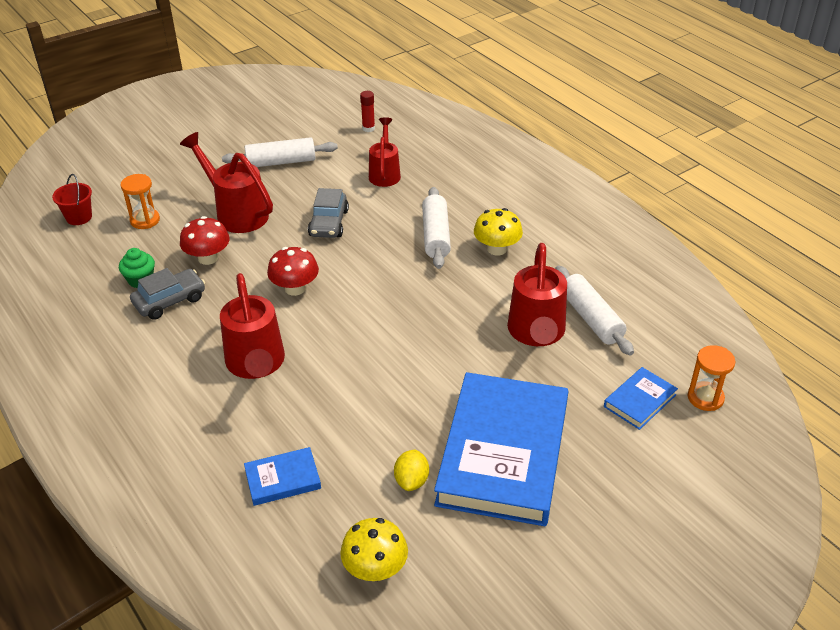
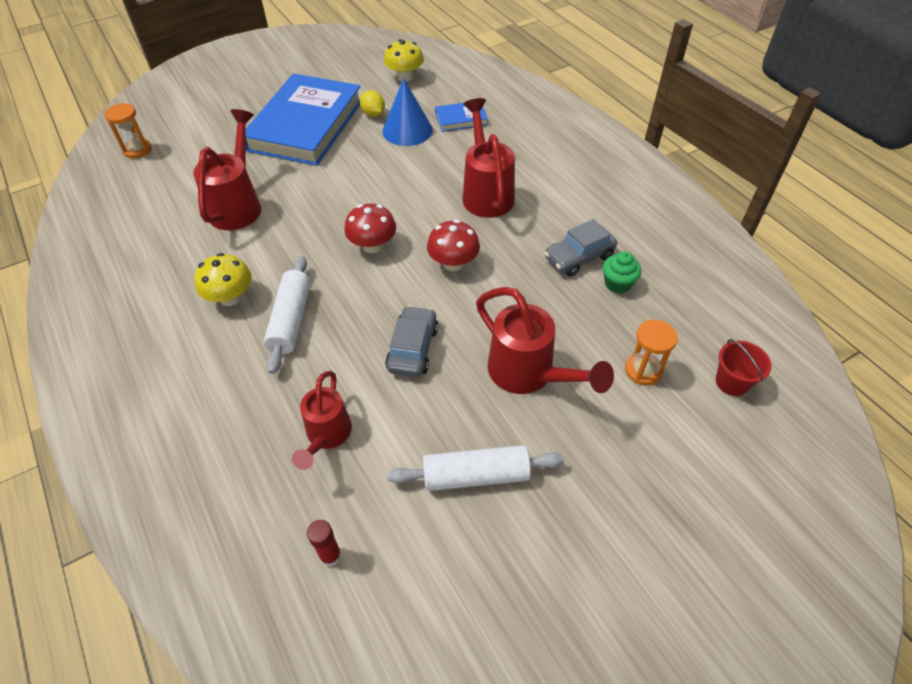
camera: 175 degrees left, 10 degrees up
(208, 258) = (551, 307): red mushroom -> red mushroom (373, 245)
(358, 453) = (407, 130): none -> blue cone
(411, 481) = (373, 114): yellow lemon -> yellow lemon turned 45 degrees counterclockwise
(591, 318) = (181, 215): white rolling pin -> none
(640, 401) = (188, 151): blue book -> none

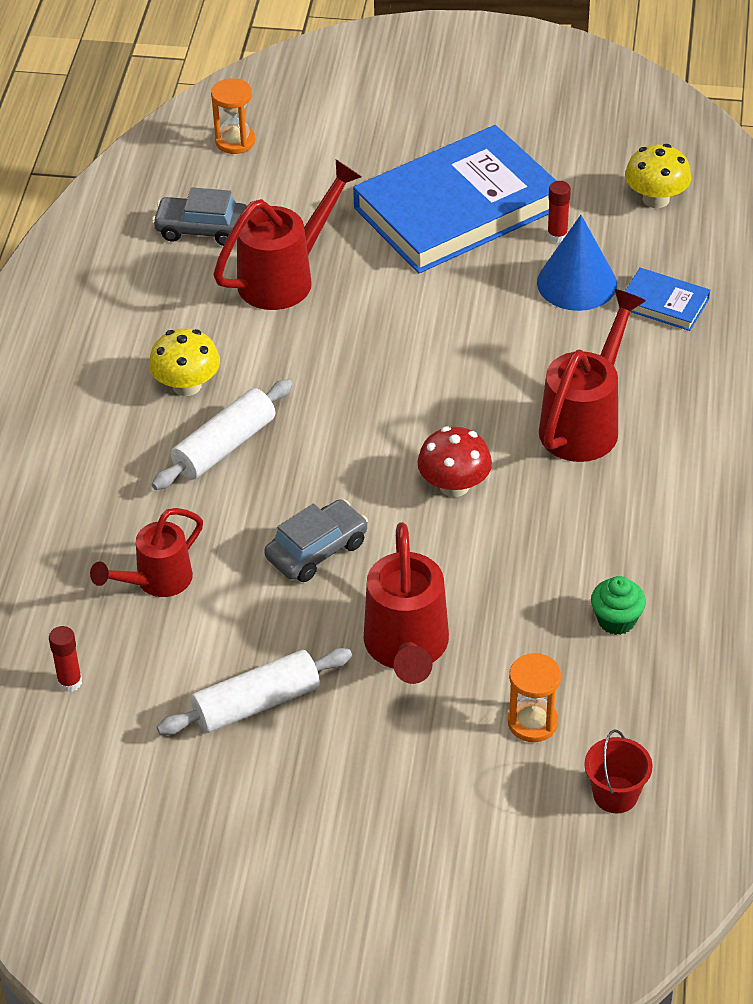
camera: 40 degrees right, 5 degrees down
(373, 114) = (557, 236): yellow lemon -> red glue stick
(373, 245) = (386, 412): red mushroom -> none
(475, 475) = (256, 703): white rolling pin -> white rolling pin turned 60 degrees counterclockwise
(579, 257) = (607, 564): grey car -> grey car (202, 229)

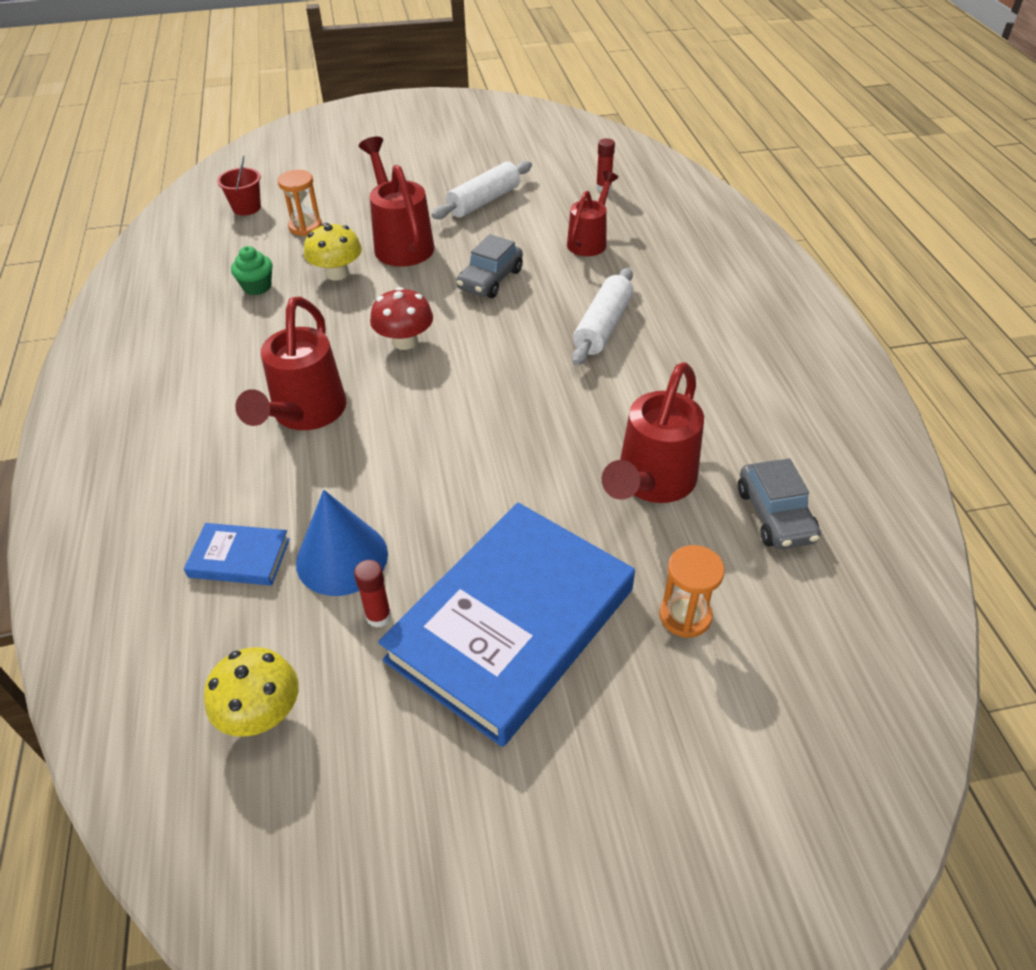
camera: 160 degrees right, 0 degrees up
(187, 385) = (667, 363): yellow mushroom -> yellow mushroom (337, 273)
(202, 229) = (775, 515): grey car -> grey car turned 90 degrees clockwise
(235, 141) = (836, 651): orange hourglass -> orange hourglass (685, 616)

